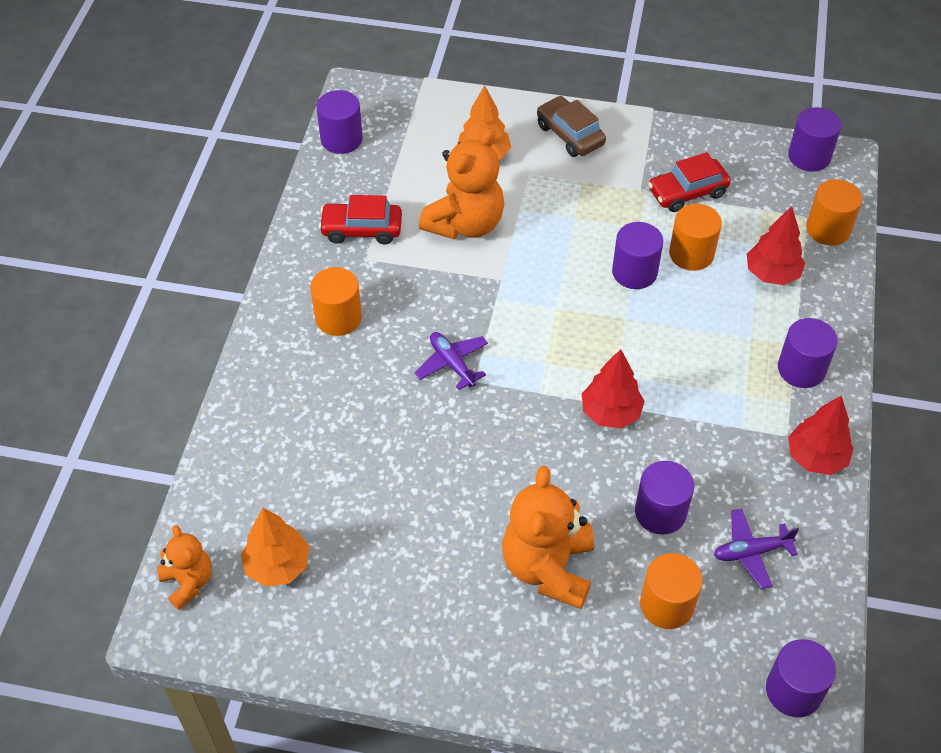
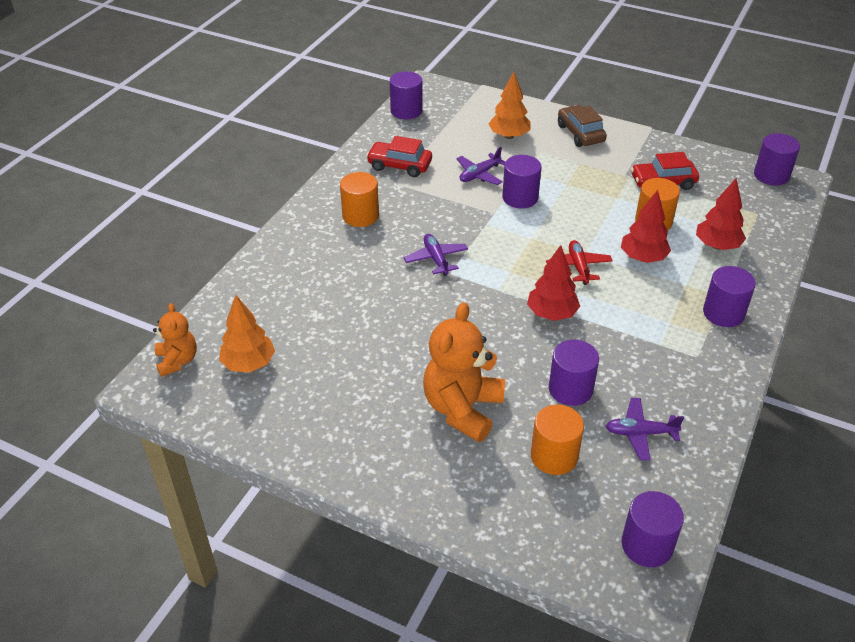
camera: 15 degrees right, 10 degrees down
(465, 224) = (479, 174): orange teddy bear -> purple plane
(622, 339) = (578, 267): none -> red plane
(634, 272) = (602, 226): purple cylinder -> purple cylinder (520, 198)
(816, 458) = (718, 377): red tree -> red tree (643, 258)
(828, 229) = (774, 224): orange cylinder -> none

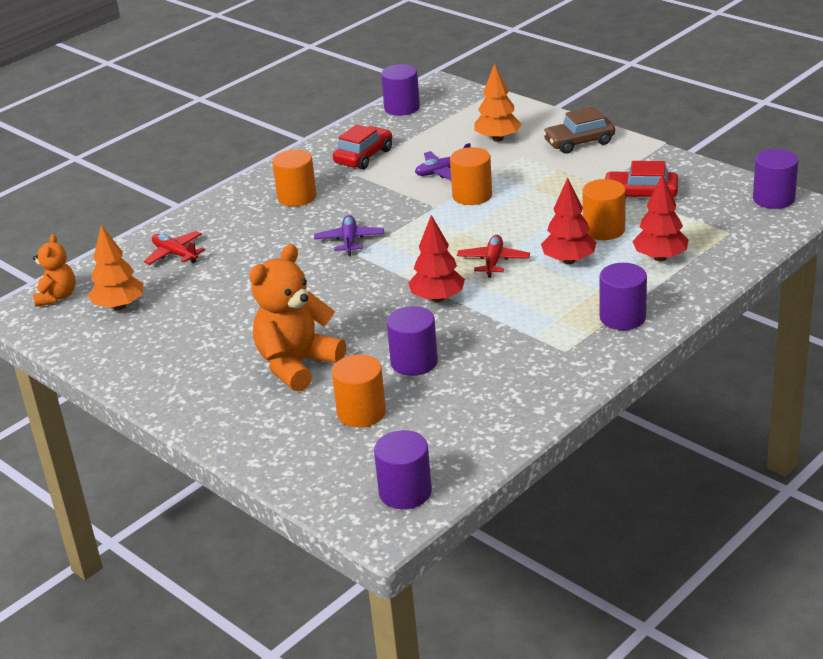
camera: 20 degrees right, 10 degrees down
(275, 294) = (175, 254): none -> red plane
(399, 165) = (364, 156): red car -> red car turned 90 degrees clockwise
(520, 198) = (472, 195): purple cylinder -> orange cylinder
(580, 133) = (579, 142): brown car -> brown car turned 105 degrees counterclockwise
(640, 433) = (460, 406): purple plane -> none

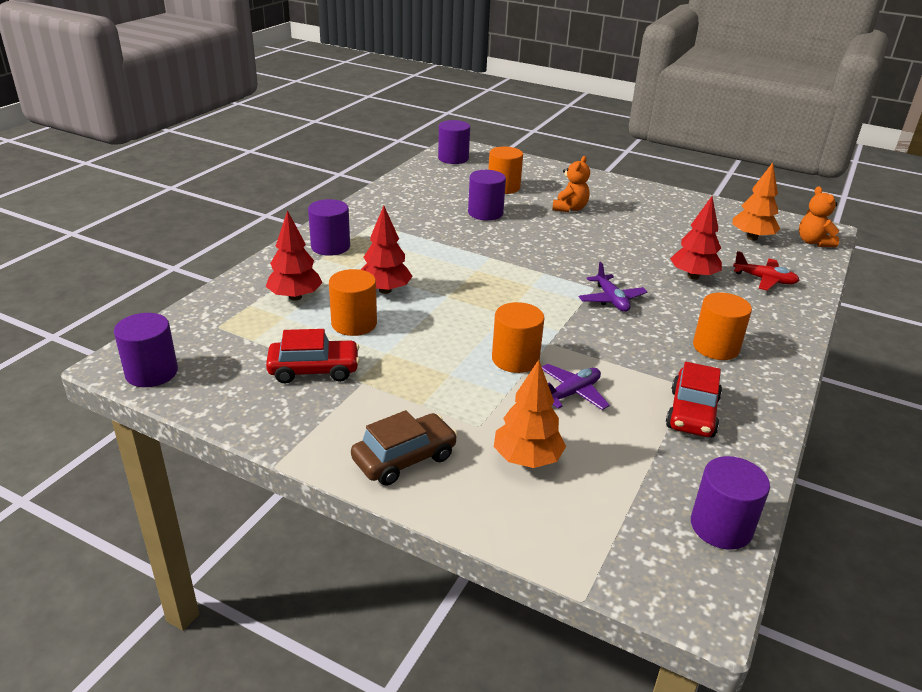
camera: 160 degrees right, 0 degrees up
(297, 365) = (570, 208): orange teddy bear -> orange teddy bear, size x0.57
(437, 298) = (492, 254): red tree -> red tree (693, 276)
(493, 261) = (458, 286): red plane -> none

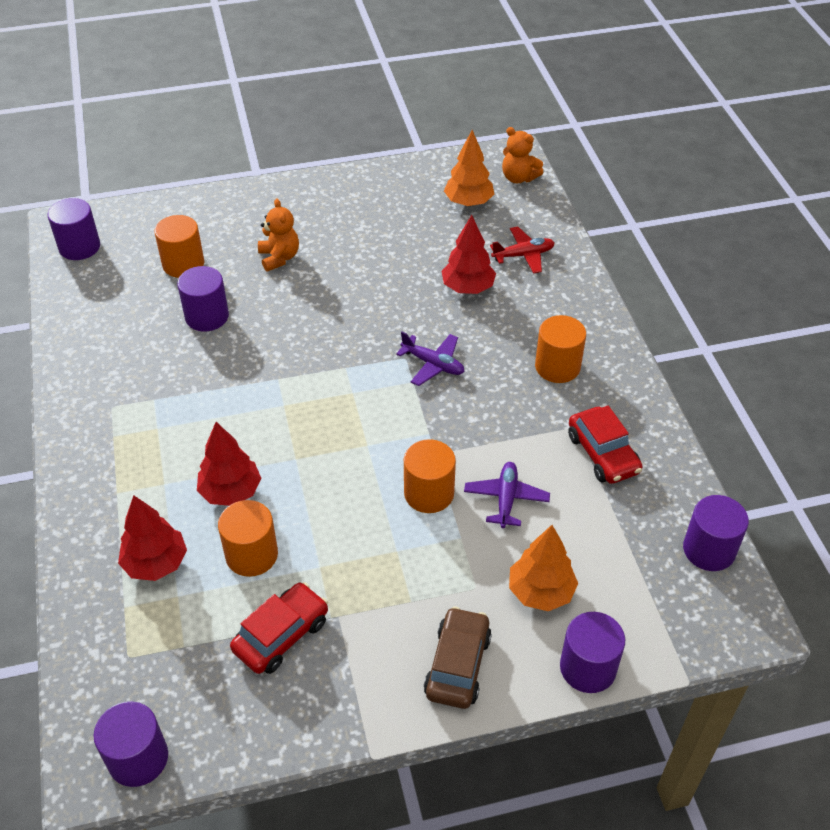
camera: 40 degrees left, 15 degrees up
(330, 247) = (107, 470): purple cylinder -> purple cylinder (588, 667)

